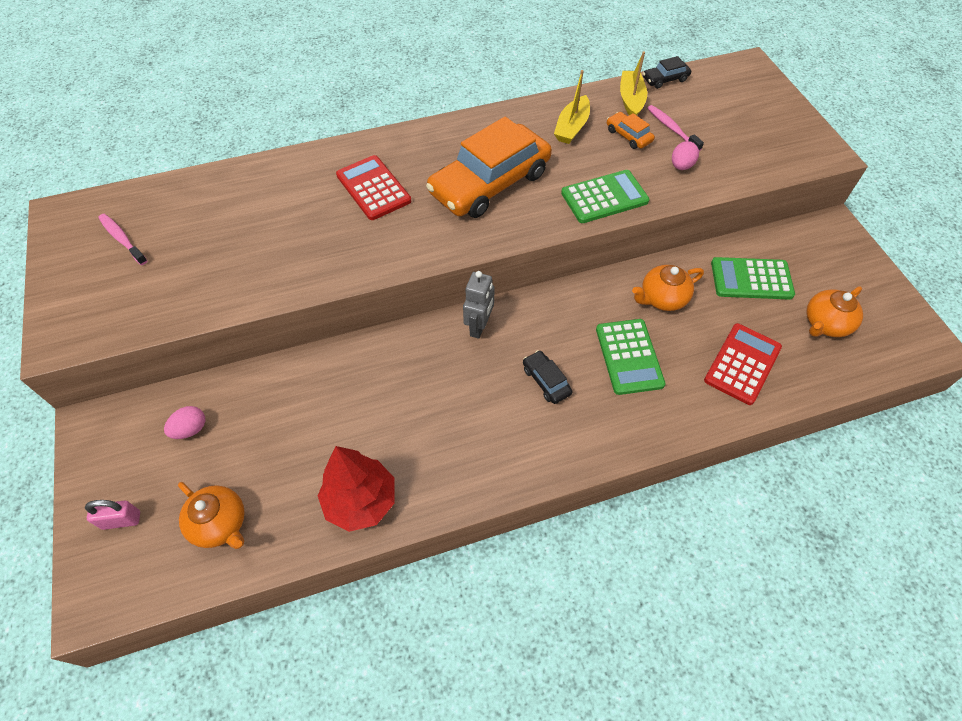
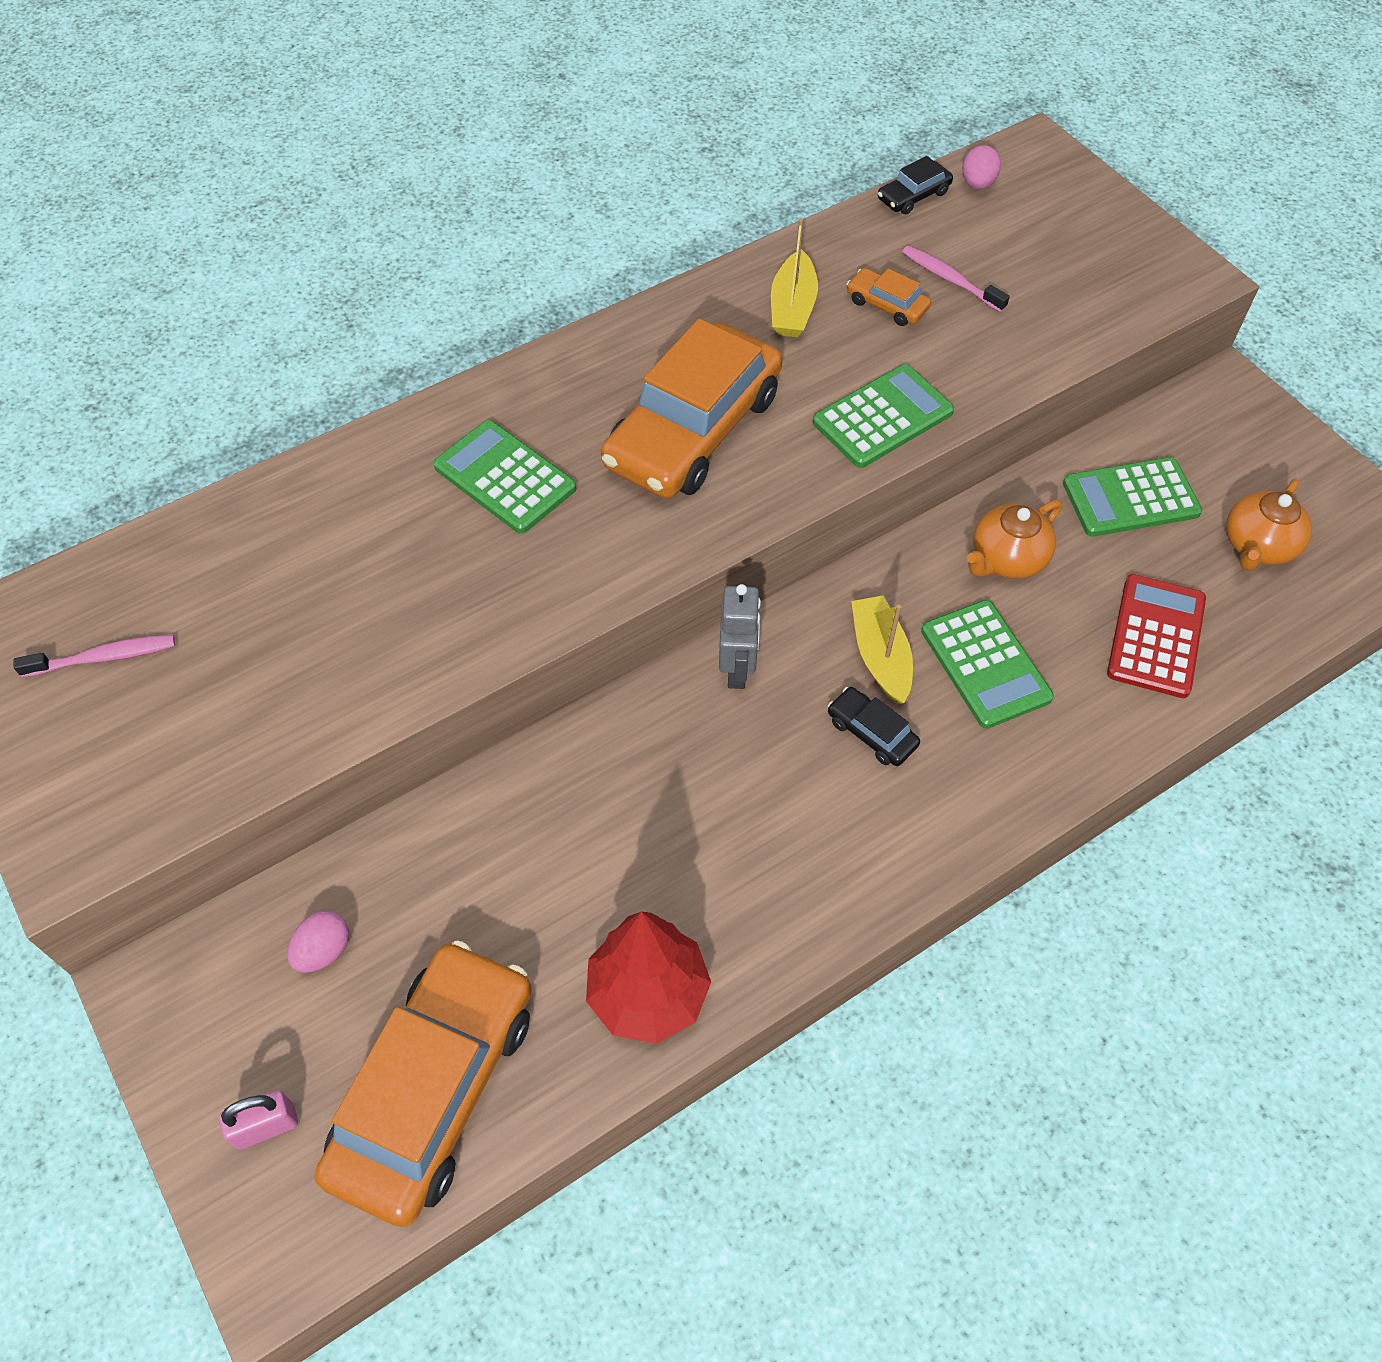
camera: 15 degrees left, 0 degrees up
(122, 239) = (104, 657): pink toothbrush -> pink toothbrush turned 135 degrees clockwise
(220, 524) = (434, 1088): orange teapot -> orange car
(373, 188) = (505, 478): red calculator -> green calculator
(631, 100) = (871, 242): yellow boat -> yellow boat (880, 656)
(681, 166) = (984, 340): pink egg -> pink egg (977, 184)

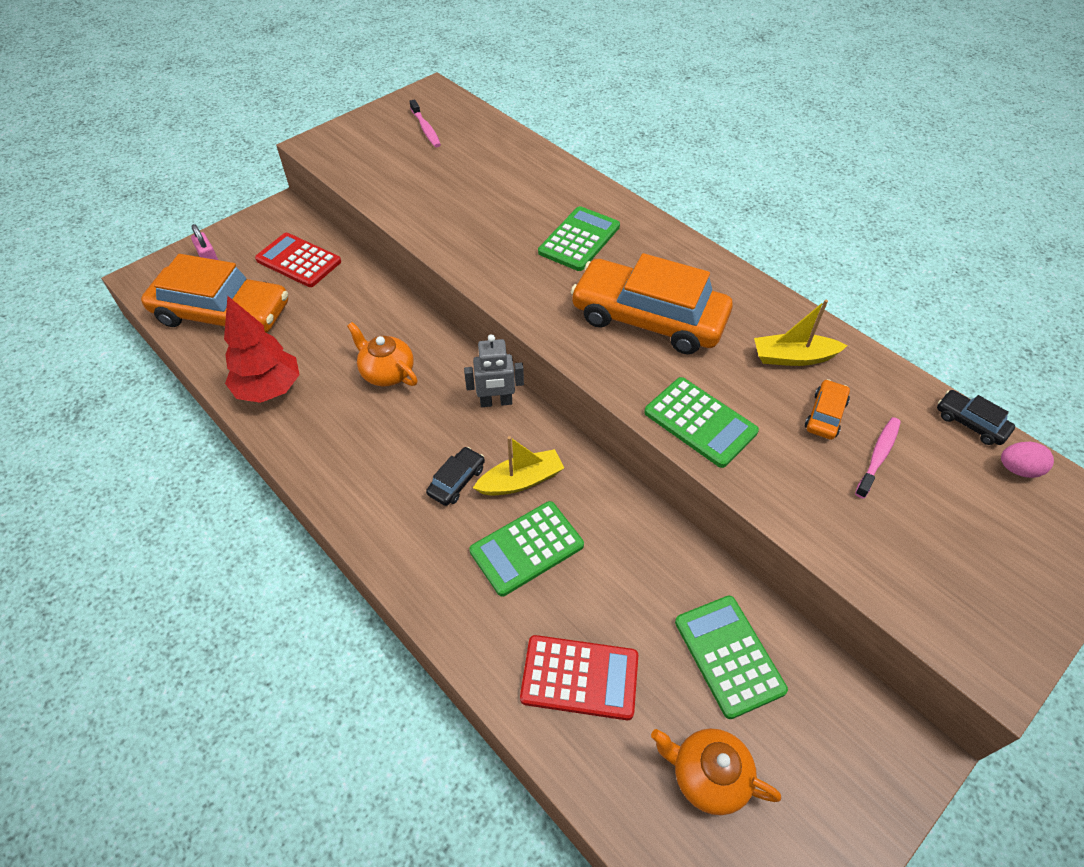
camera: 80 degrees right, 5 degrees down
(324, 951) = (298, 261): pink egg -> red calculator
(1007, 558) = (632, 558): orange teapot -> orange teapot (387, 372)

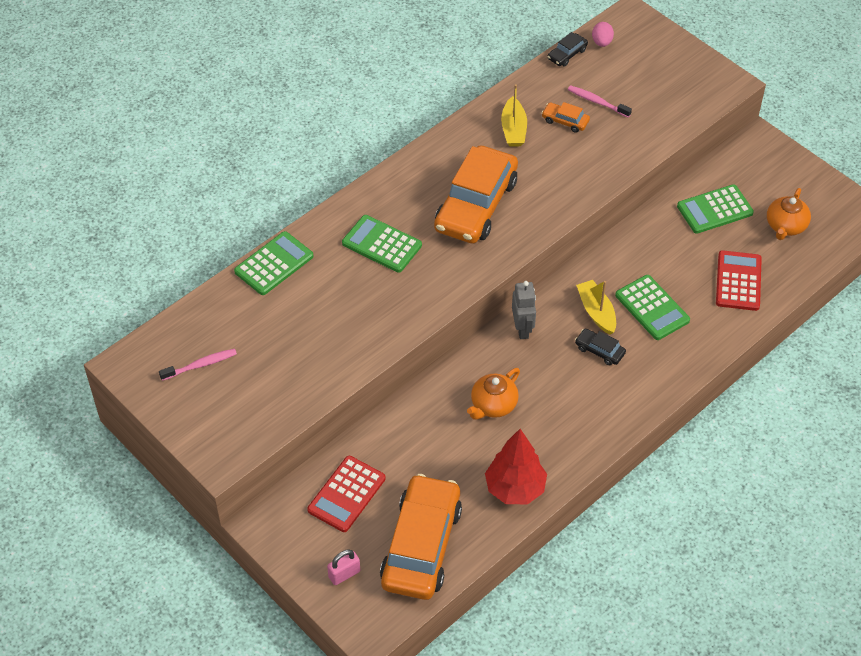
camera: 90 degrees left, 0 degrees up
(700, 422) = (576, 184): green calculator -> green calculator (274, 264)

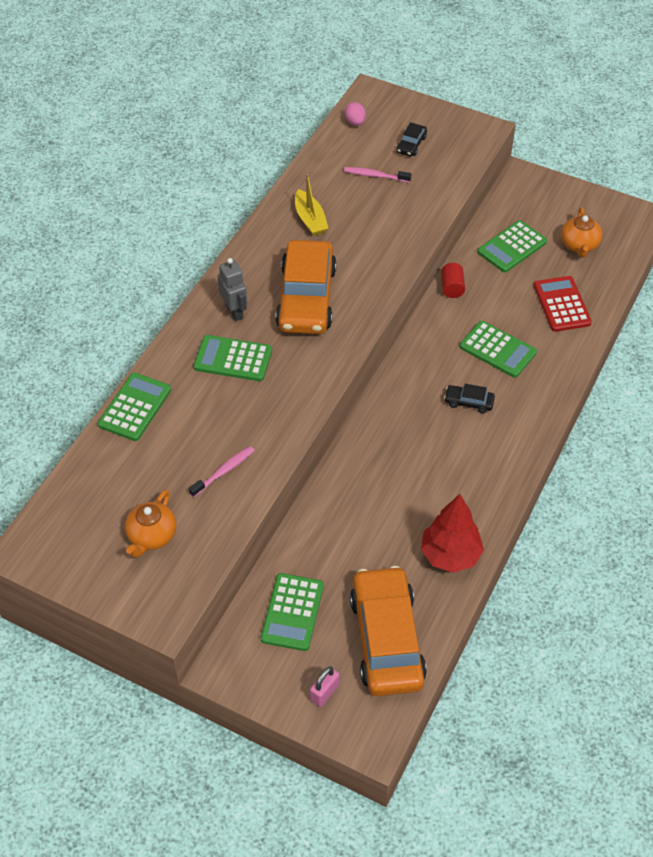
camera: 20 degrees left, 0 degrees up
(200, 365) = (102, 528): pink toothbrush -> pink toothbrush (224, 471)
(346, 494) = (292, 612): red calculator -> green calculator
(493, 405) = (394, 482): orange teapot -> orange teapot (151, 536)
(522, 329) = (389, 402): grey robot -> grey robot (234, 311)
(565, 121) = (354, 200): orange car -> none
(567, 54) = (328, 140): black car -> black car (411, 144)
(596, 312) = (449, 367): yellow boat -> none
(635, 234) = (452, 287): none -> red cylinder

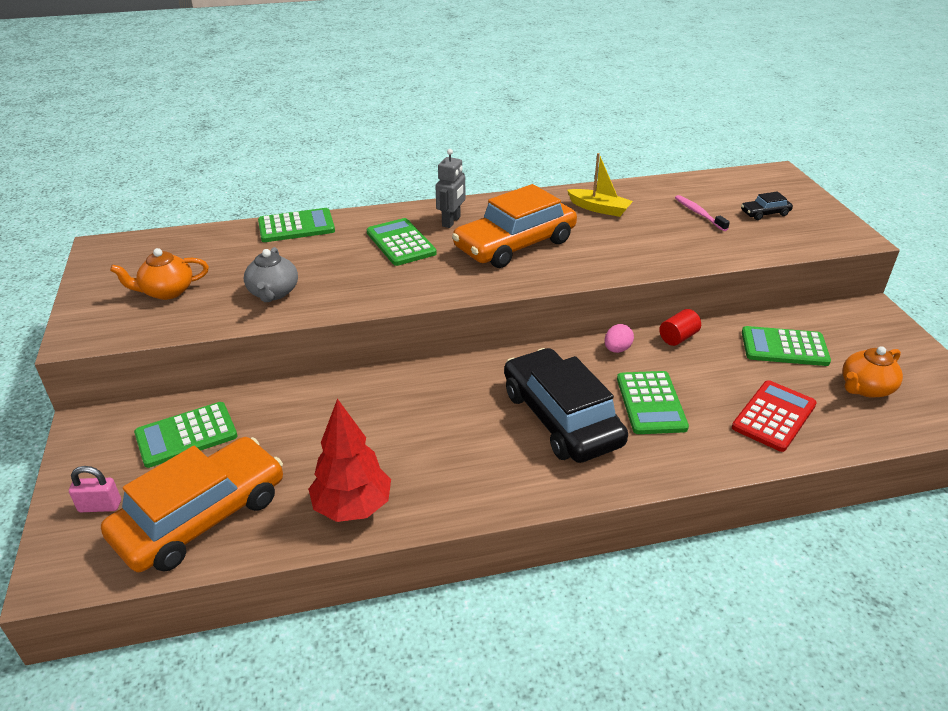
camera: 50 degrees right, 15 degrees down
(224, 471) = (273, 293): pink toothbrush -> grey teapot
(310, 219) = (599, 209): yellow boat -> yellow boat turned 90 degrees counterclockwise
(355, 122) = (735, 180): pink egg -> pink egg (617, 349)
(469, 402) = (561, 418): black car -> black car, size x2.41

